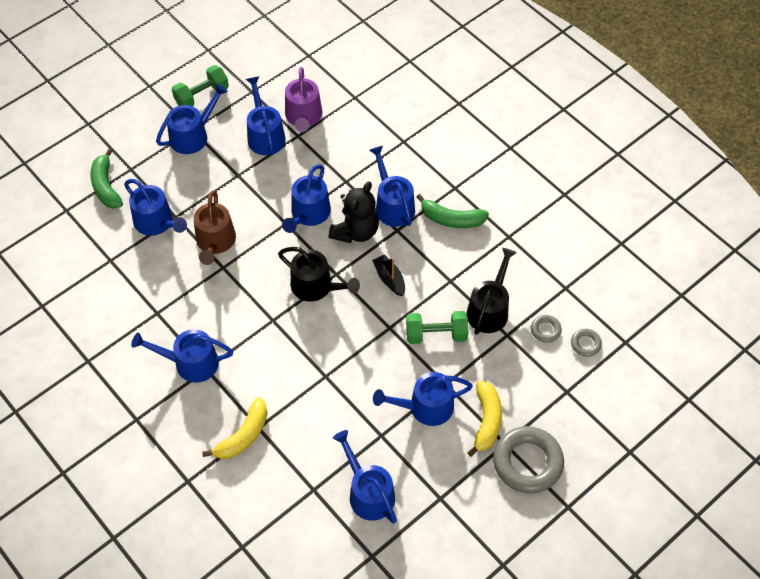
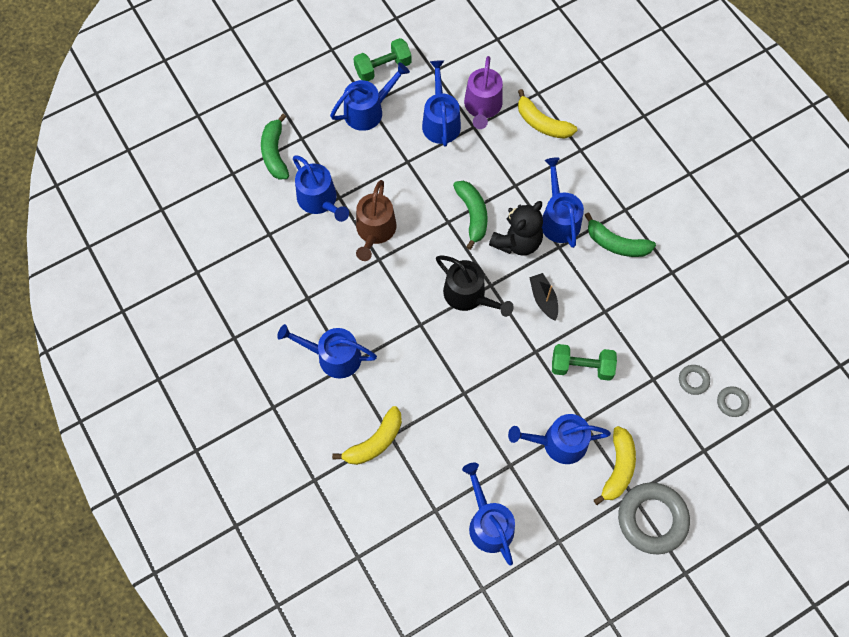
camera: 10 degrees right, 10 degrees up
(308, 214) = (472, 215): blue watering can -> green banana
(363, 123) = (542, 123): none -> yellow banana
(489, 310) = (639, 349): black watering can -> none

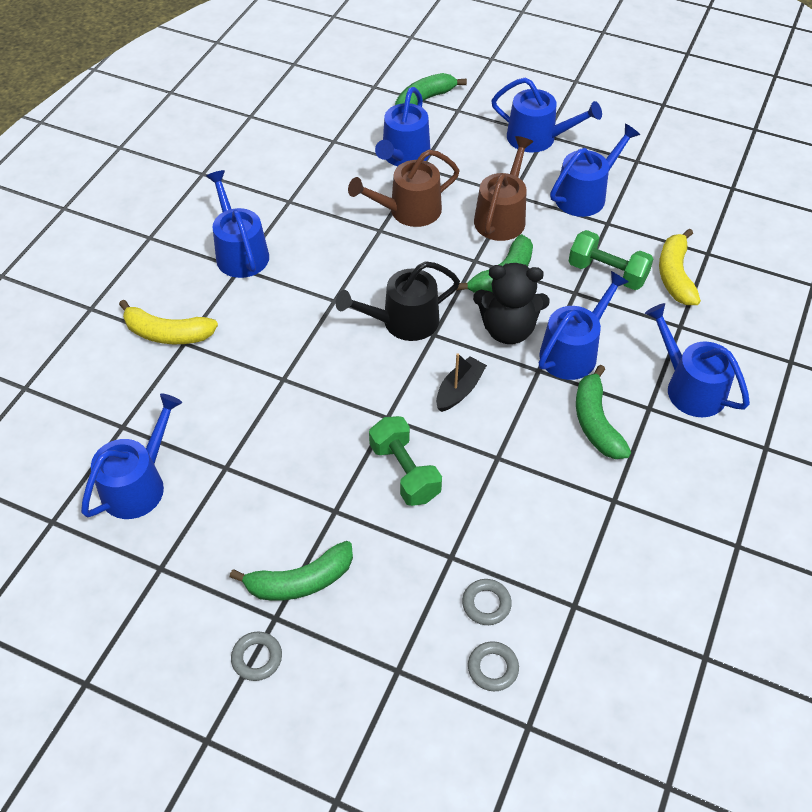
camera: 55 degrees right, 15 degrees down
(383, 68) = (597, 124): green dumbbell -> green dumbbell (607, 273)
(423, 181) = (502, 217): none -> brown watering can
(468, 295) = (404, 321): black watering can -> black watering can turned 60 degrees clockwise
(482, 106) = (639, 217): purple watering can -> none
(559, 443) = (289, 501): blue watering can -> blue watering can (690, 388)
(618, 468) = (300, 581): yellow banana -> green banana
(652, 519) = (257, 658): grey ring -> grey ring, size x0.46

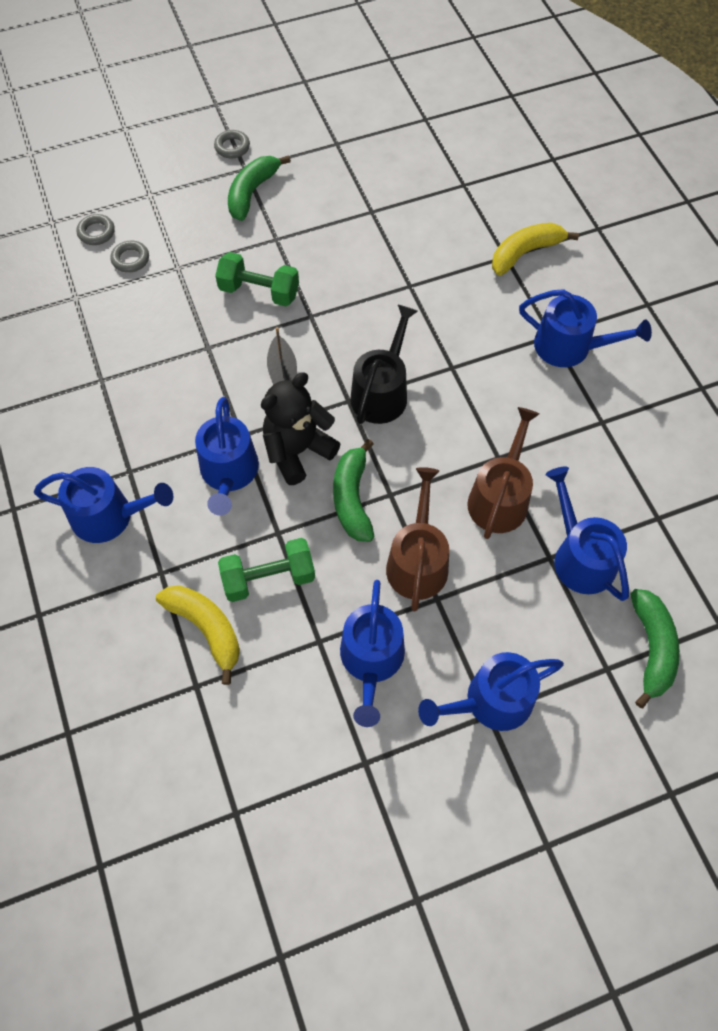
camera: 135 degrees right, 10 degrees up
(138, 485) = (407, 166): blue watering can -> none
(502, 217) = (417, 562): brown watering can -> brown watering can turned 150 degrees counterclockwise
(596, 422) = (160, 427): green banana -> none

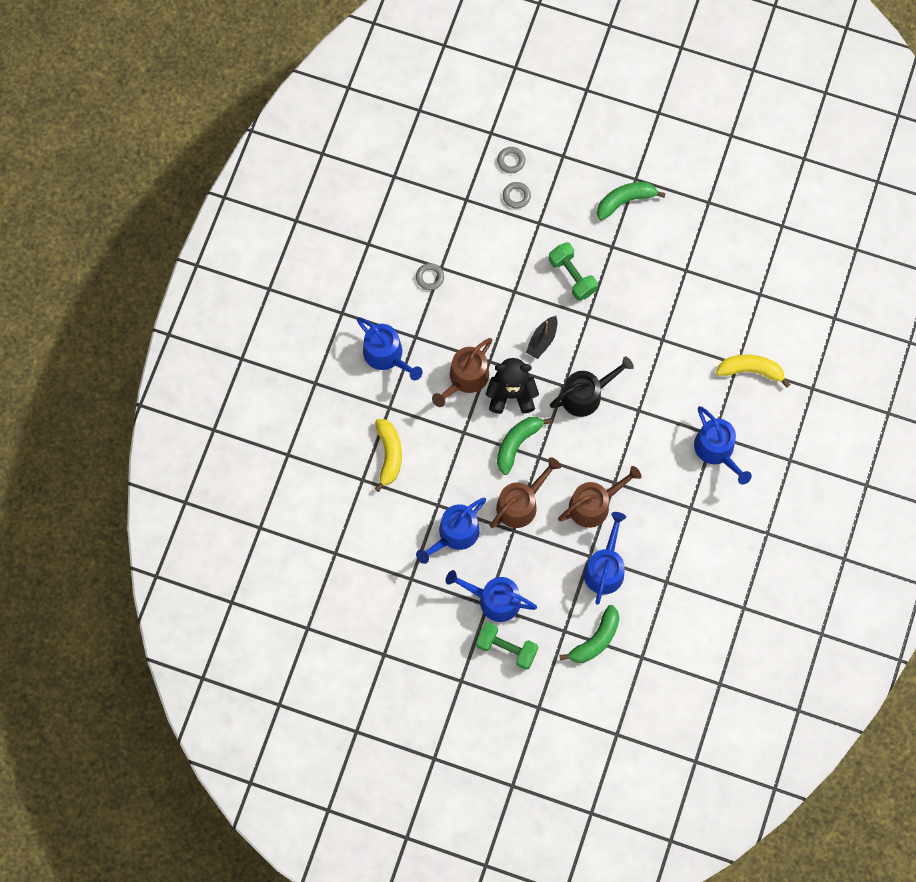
camera: 40 degrees right, 10 degrees up
(229, 472) = (465, 378): blue watering can -> brown watering can
(232, 147) = (641, 156): grey ring -> grey ring (430, 277)
(269, 578) = (439, 453): green dumbbell -> green dumbbell (506, 648)

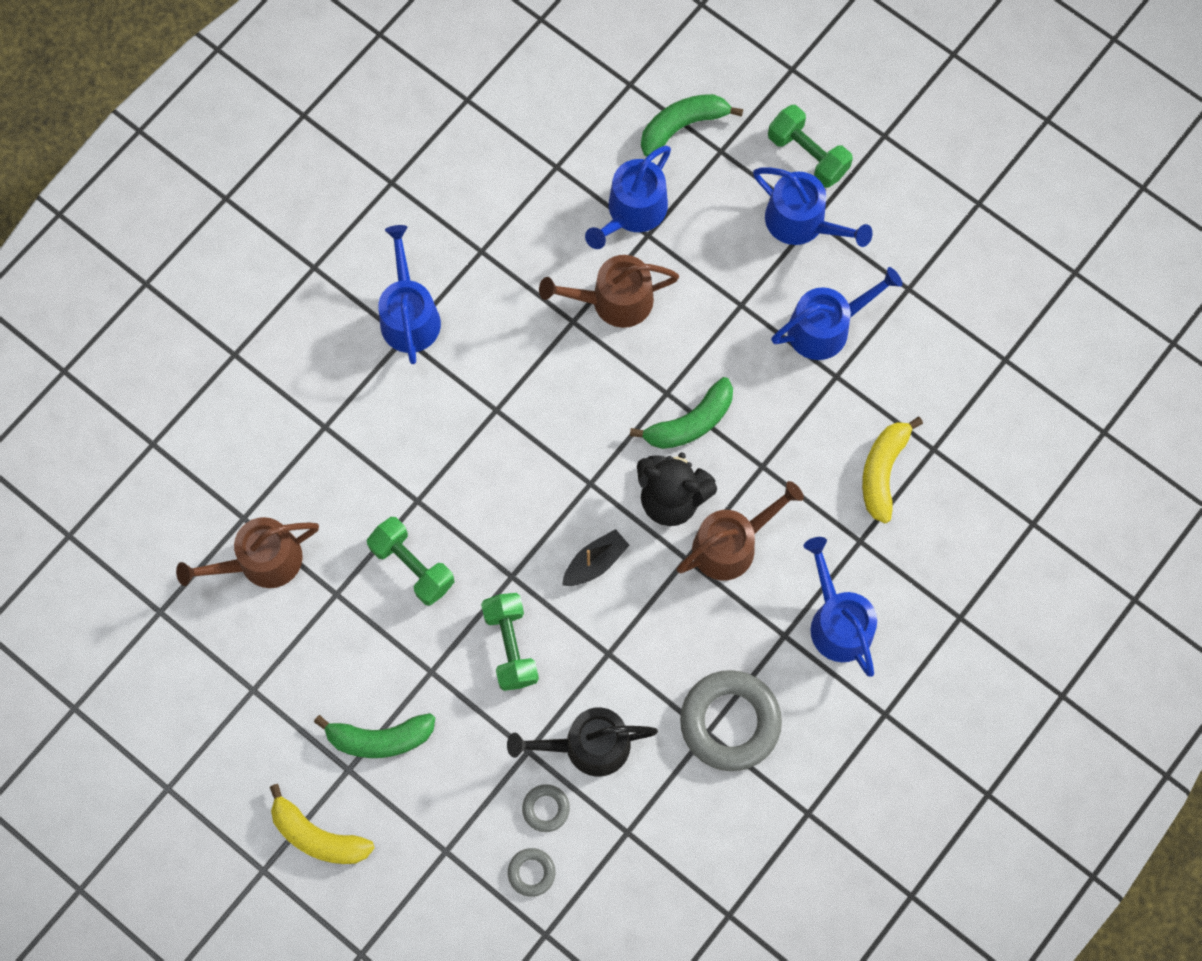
camera: 160 degrees left, 0 degrees up
(430, 277) = (730, 722): grey ring -> grey ring, size x2.16
(520, 504) = (717, 337): brown watering can -> brown watering can (262, 561)
(586, 395) = (563, 458): black watering can -> black watering can (589, 745)
(648, 301) = (412, 566): none -> green dumbbell
(750, 370) = (310, 410): yellow banana -> yellow banana (318, 836)

